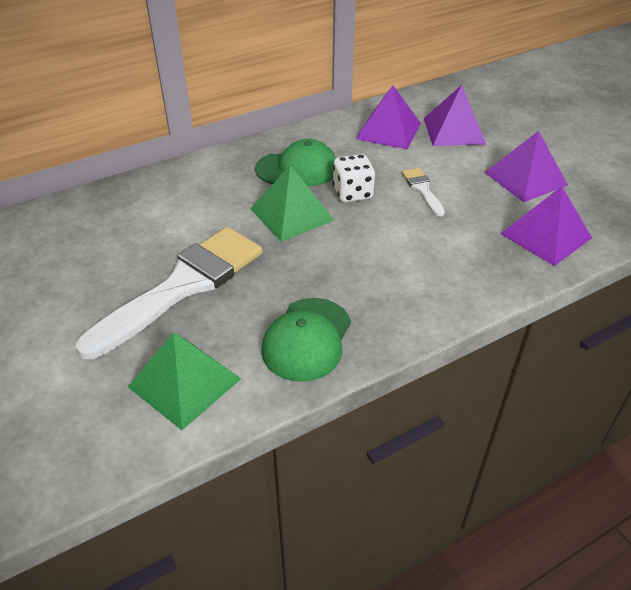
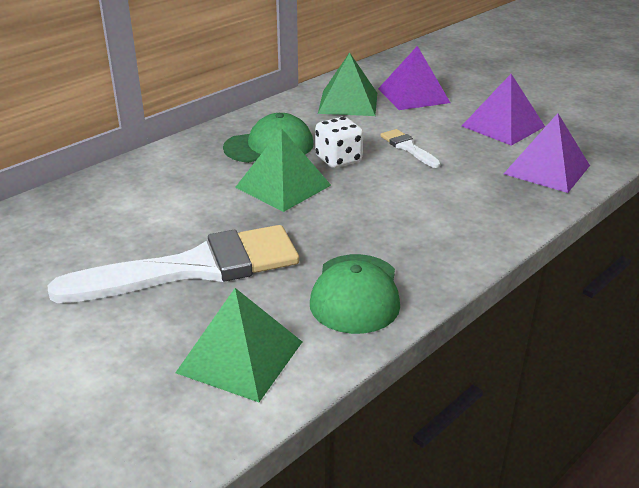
camera: 15 degrees left, 10 degrees down
(183, 286) = (194, 268): white brush -> white brush turned 45 degrees clockwise
(388, 131) = (348, 103): purple pyramid -> green pyramid

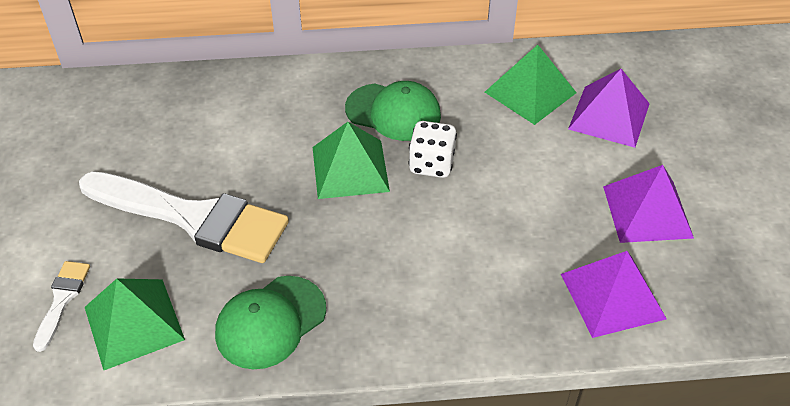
camera: 40 degrees right, 15 degrees up
(408, 148) = (513, 185): white brush -> white brush (62, 300)

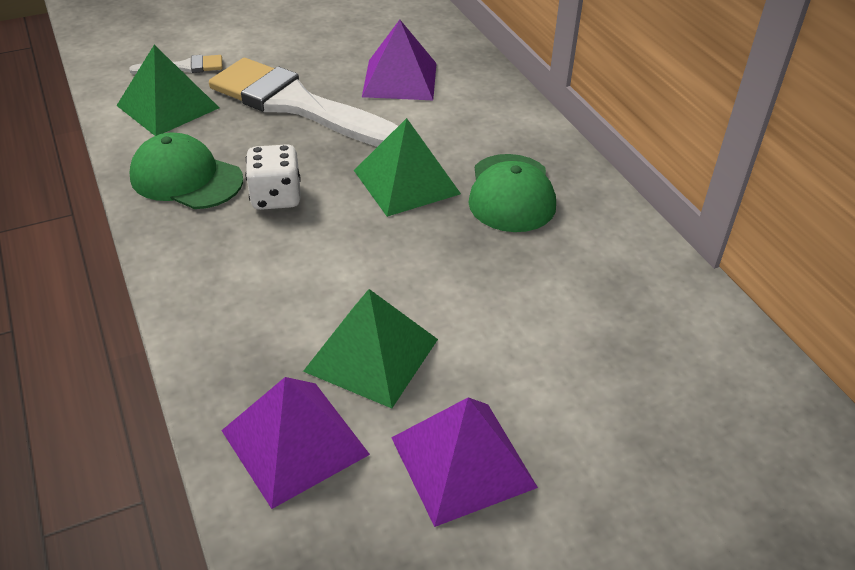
camera: 70 degrees right, 5 degrees down
(193, 217) = (297, 105): white brush -> white brush turned 120 degrees clockwise
(432, 164) = (445, 239): white dice -> white dice (276, 197)
(530, 92) = (625, 301): green pyramid -> green pyramid (371, 355)
(609, 116) = (632, 391): purple pyramid -> purple pyramid (399, 79)

